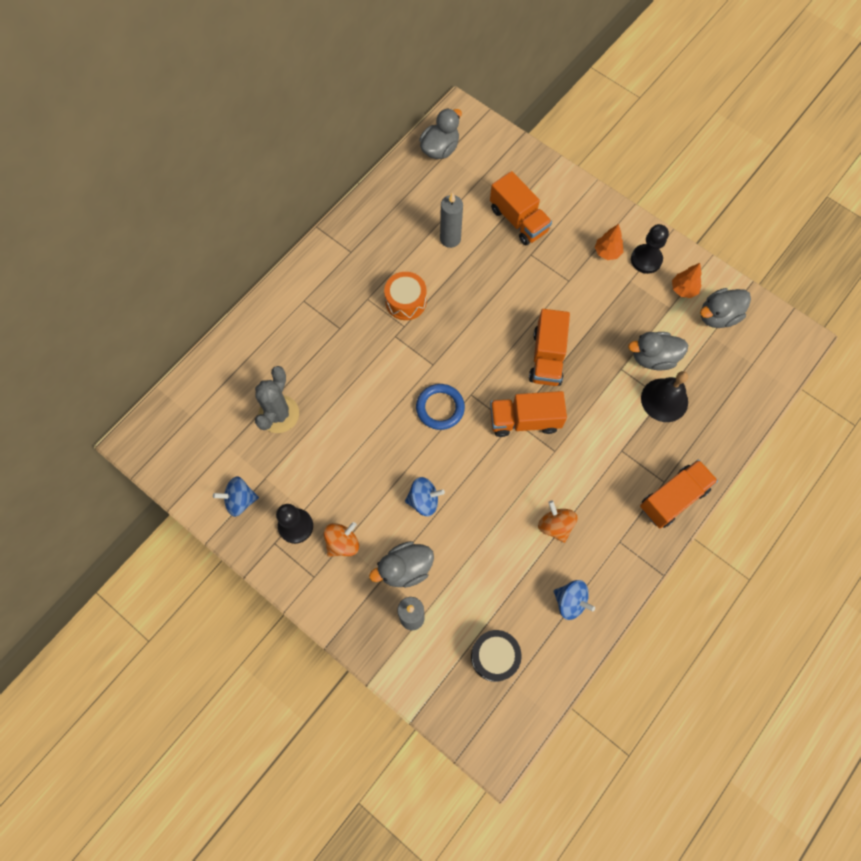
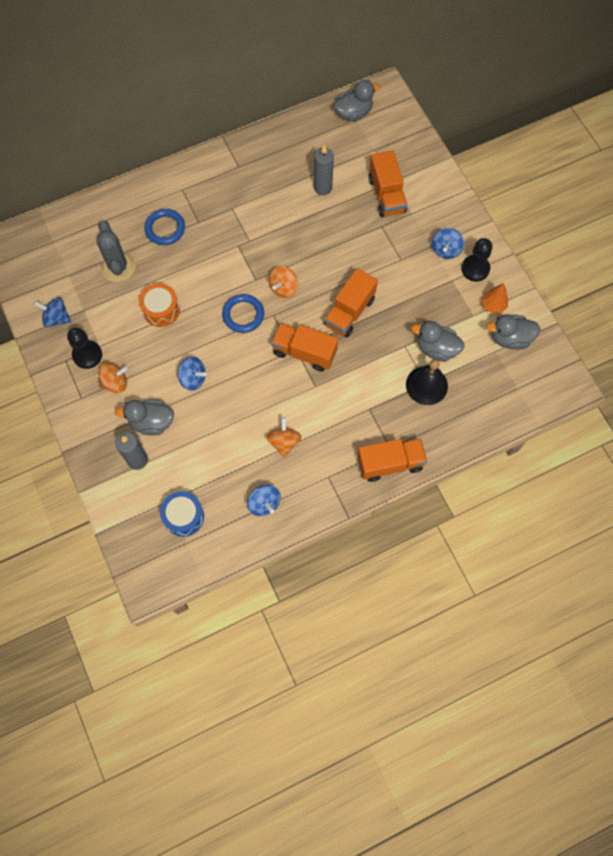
camera: 25 degrees right, 0 degrees up
(279, 414) = (118, 267): grey cactus -> grey cactus turned 60 degrees counterclockwise
(308, 350) = (165, 228): none -> blue ring
(406, 301) = (261, 222): orange drum -> orange drum (161, 310)
(466, 361) = (283, 288): none -> orange spinning top
(494, 656) = (184, 516): black drum -> blue drum
(607, 252) = (445, 250): orange tree -> blue spinning top

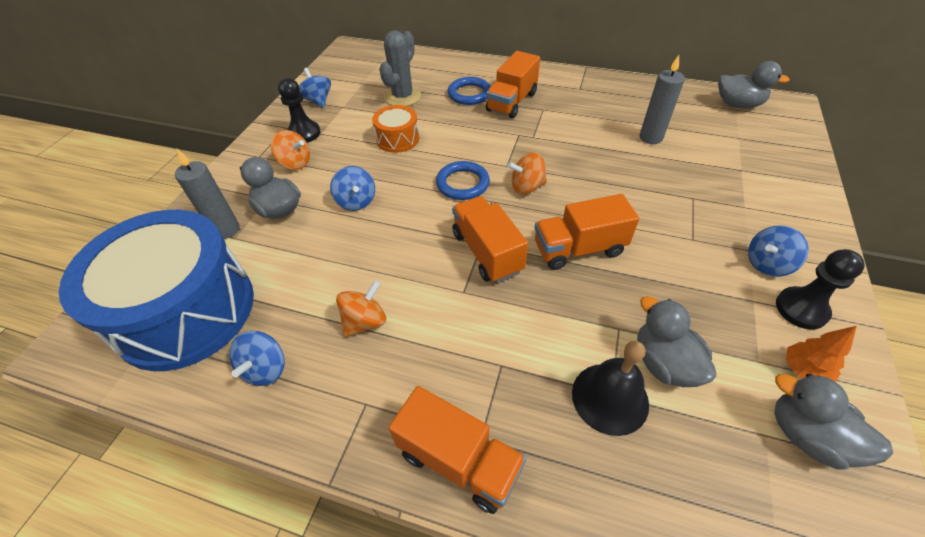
camera: 45 degrees right, 20 degrees down
(184, 516) = (185, 311): blue drum -> blue drum, size x2.26
(386, 195) = (723, 177): orange truck -> orange truck (511, 102)

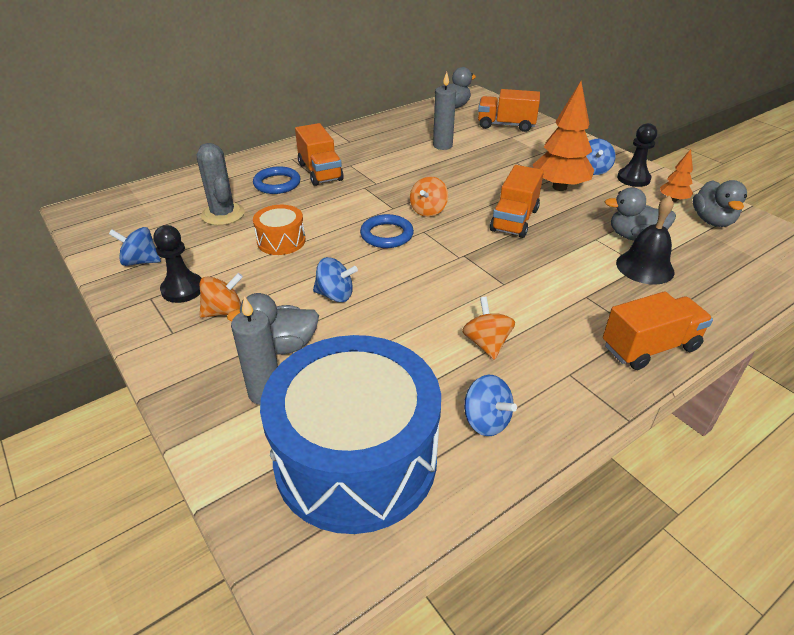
camera: 55 degrees left, 10 degrees down
(487, 252) = (476, 256): orange truck -> orange truck (506, 125)
(688, 253) = (559, 187): none -> orange tree
(807, 436) = (712, 221): grey duck -> grey duck turned 75 degrees counterclockwise

